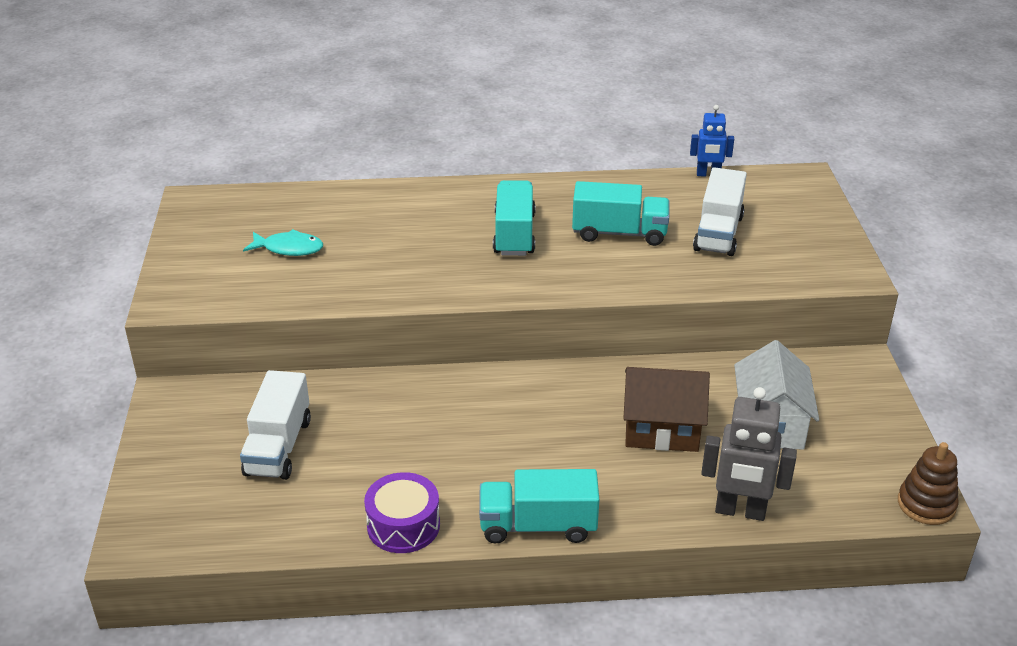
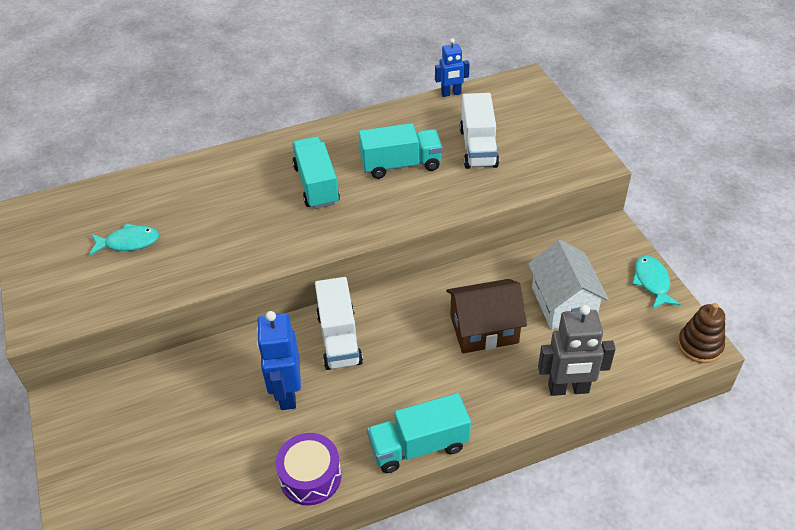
camera: 15 degrees left, 10 degrees up
(278, 447) = (178, 429): white truck -> white truck (339, 338)
(409, 440) = (287, 393): none -> blue robot
(891, 426) = (652, 282): none -> turquoise fish

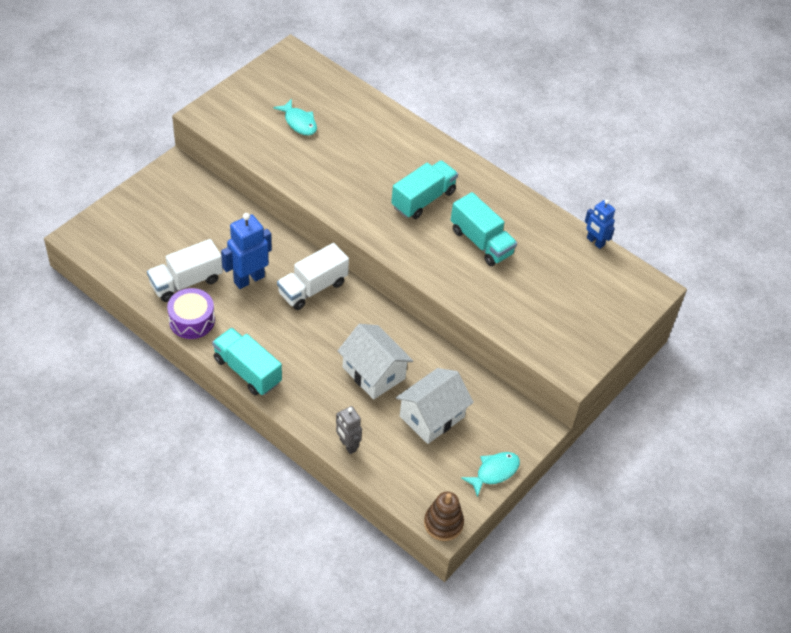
camera: 55 degrees right, 5 degrees up
(478, 147) = (537, 285): white truck -> white truck (186, 282)
(484, 329) = (373, 373): brown house -> white house
(568, 389) = (347, 445): grey robot -> grey robot, size x0.63

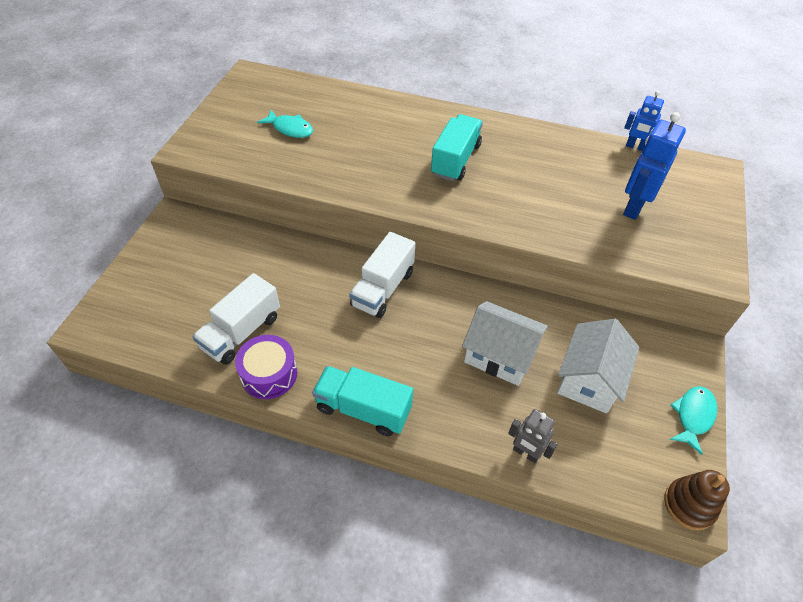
camera: 20 degrees left, 0 degrees up
(249, 279) = (310, 303): blue robot -> blue robot (633, 207)
(481, 242) = (537, 180): turquoise truck -> none

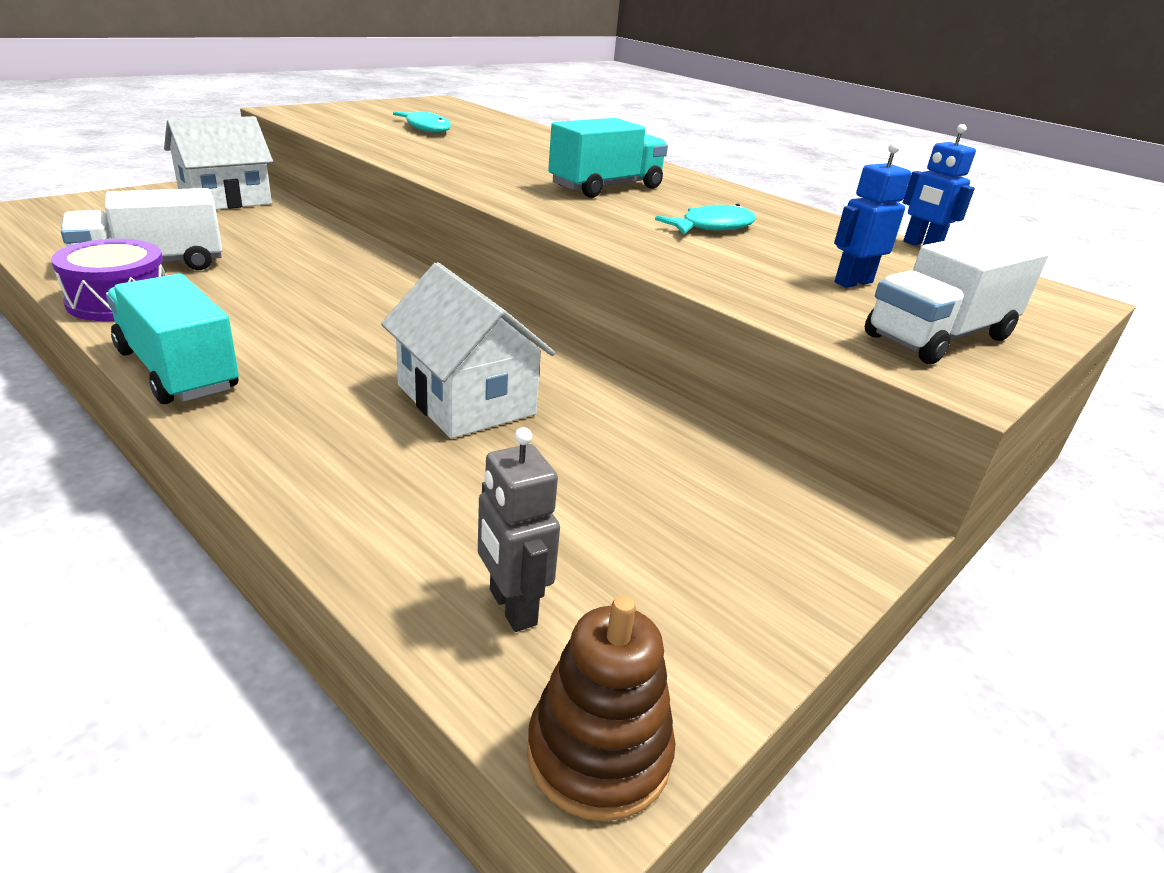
camera: 25 degrees right, 20 degrees down
(383, 289) = (386, 292): white truck -> white truck (939, 337)
(525, 453) = (348, 515): grey robot -> grey robot (512, 607)
(589, 379) = (590, 480): white house -> white house (225, 199)
(633, 207) = (853, 282): blue robot -> blue robot, size x0.63
(693, 416) = (764, 614): turquoise fish -> turquoise fish (712, 227)

